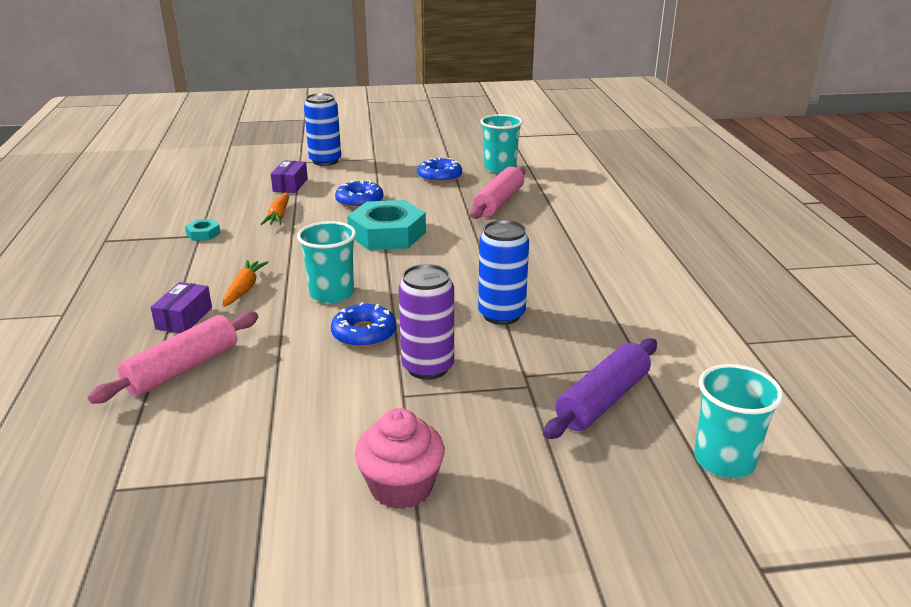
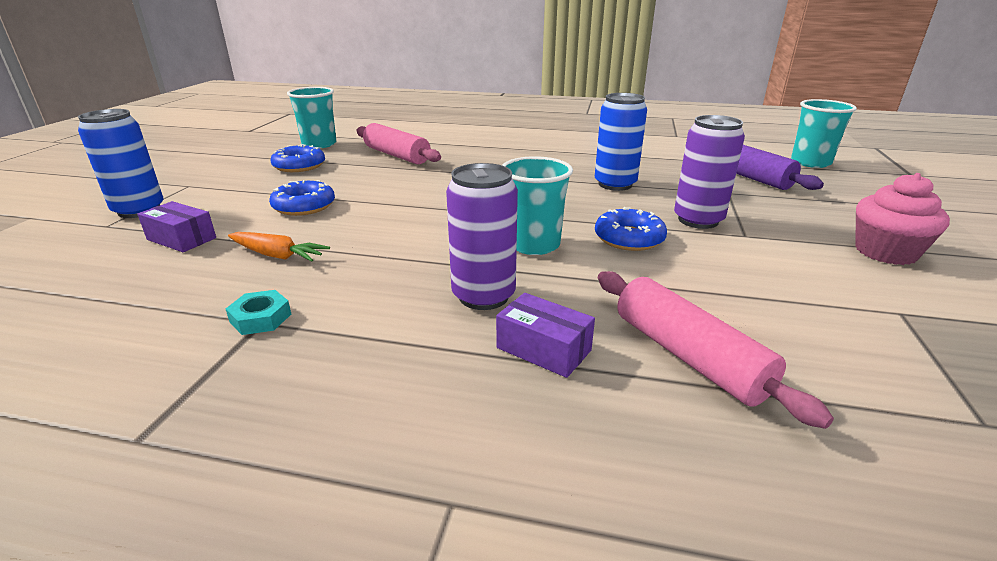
camera: 70 degrees left, 0 degrees up
(244, 289) = (483, 296): orange carrot -> purple can
(387, 234) = (411, 203): turquoise nut -> none

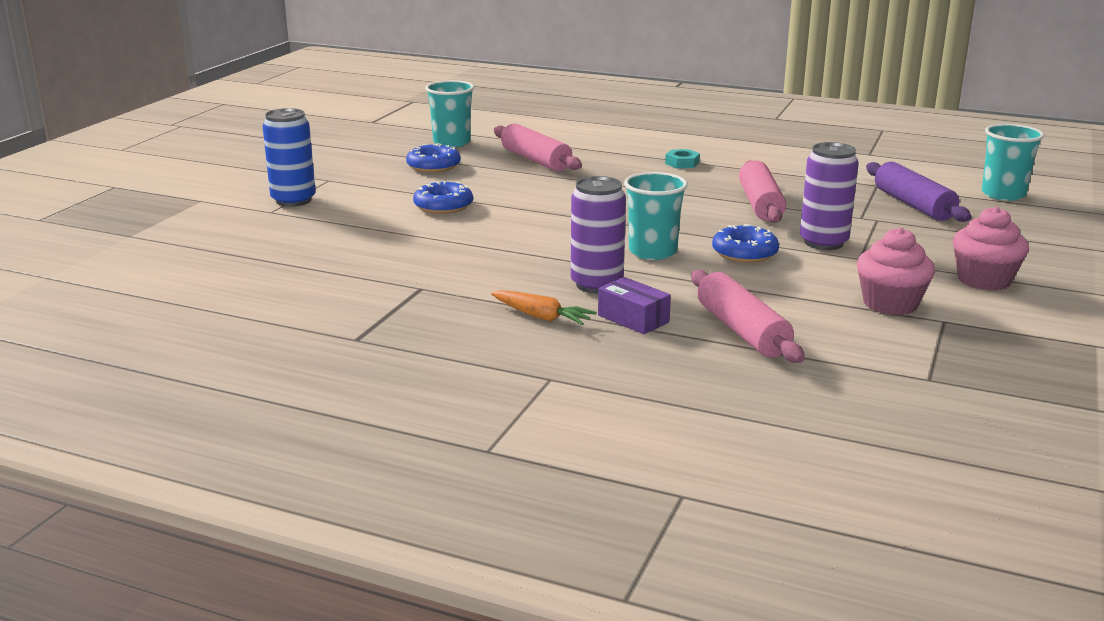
camera: 10 degrees right, 5 degrees down
(181, 239) = (340, 226): purple box -> none
(260, 318) = (420, 285): turquoise nut -> turquoise nut (682, 163)
(277, 255) = (425, 245): orange carrot -> orange carrot (541, 317)
(615, 184) = (760, 204): blue can -> pink rolling pin
(824, 293) = (890, 304): none -> pink cupcake

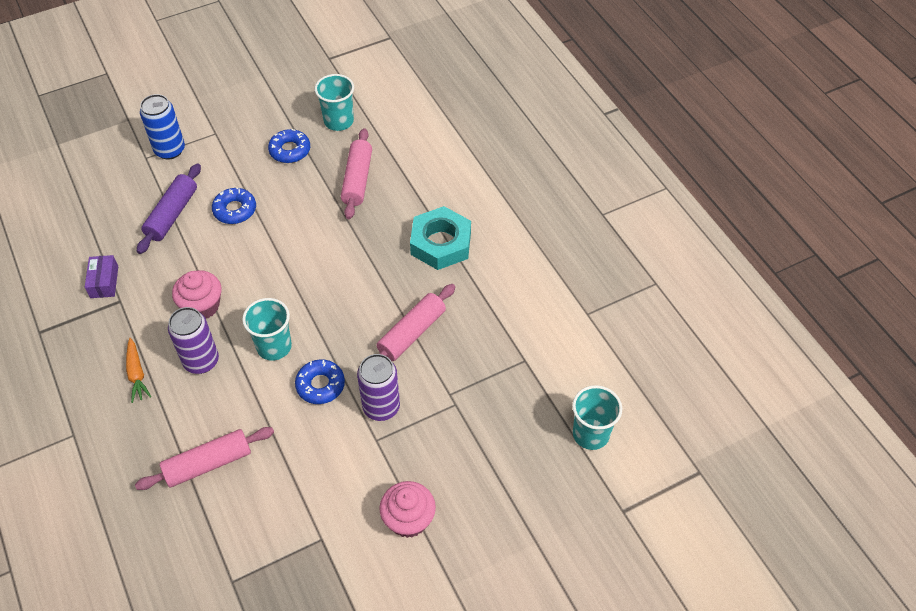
camera: 40 degrees right, 30 degrees up
(633, 319) = (174, 410): purple box -> purple box (104, 282)
(682, 163) = (441, 243): turquoise nut -> turquoise nut, size x2.29
(742, 331) = (208, 464): pink rolling pin -> pink rolling pin turned 45 degrees clockwise
(890, 304) = (318, 500): pink cupcake -> pink cupcake (202, 306)
(913, 205) = (507, 403): purple rolling pin -> purple rolling pin (172, 214)

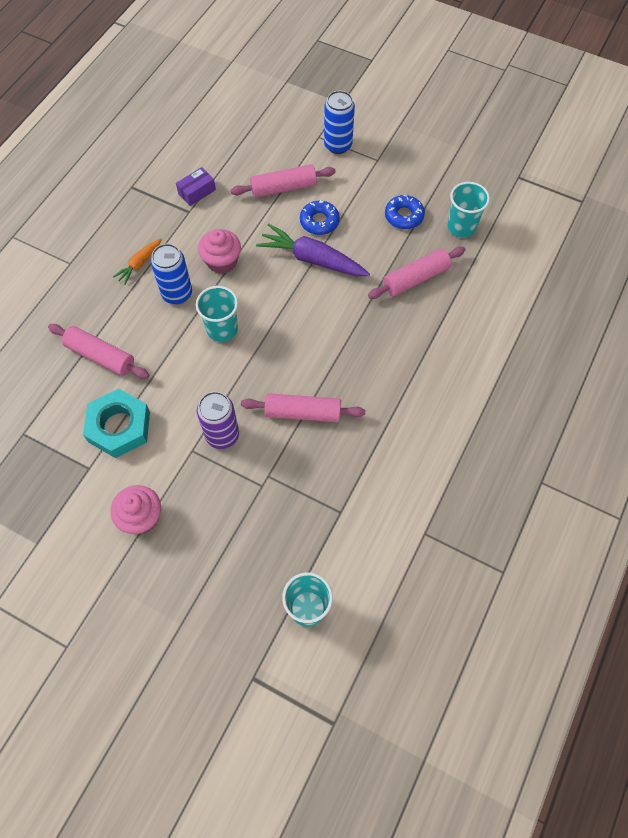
camera: 55 degrees right, 10 degrees up
(172, 214) = (283, 188): purple rolling pin -> pink rolling pin
(201, 361) = (177, 294): purple can -> blue can
(268, 237) = (312, 259): none -> purple carrot
(320, 385) = (212, 382): blue donut -> none
(441, 243) = (404, 377): turquoise nut -> turquoise nut (119, 427)

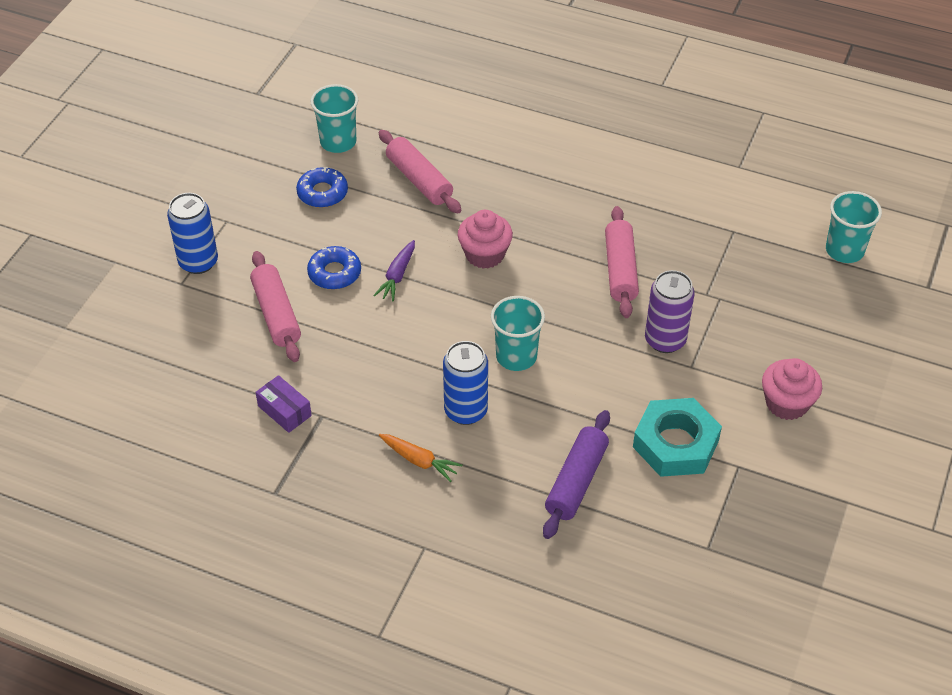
camera: 95 degrees left, 15 degrees down
(100, 356) = (576, 481): pink rolling pin -> purple rolling pin
(222, 261) = (408, 368): pink cupcake -> pink cupcake (484, 254)
(312, 259) = (397, 276): purple carrot -> purple carrot, size x0.54

